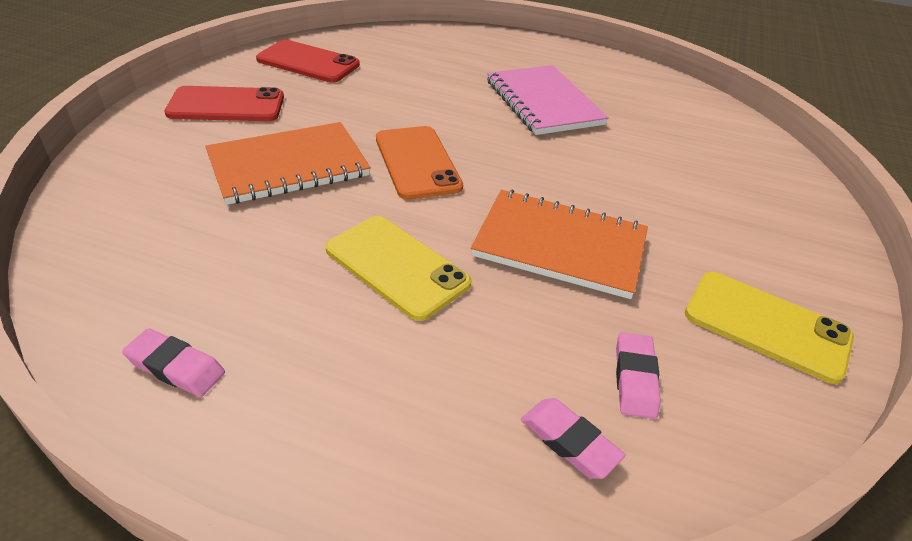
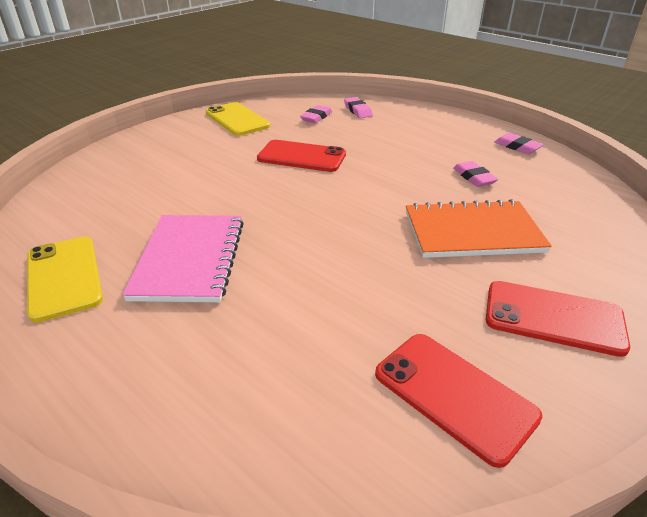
camera: 155 degrees left, 5 degrees down
(279, 255) = (474, 177): none -> pink eraser
(396, 266) = (404, 162): yellow phone -> yellow phone (64, 277)
(417, 162) = (362, 218): orange phone -> none
(560, 246) = (301, 157): orange notebook -> red phone

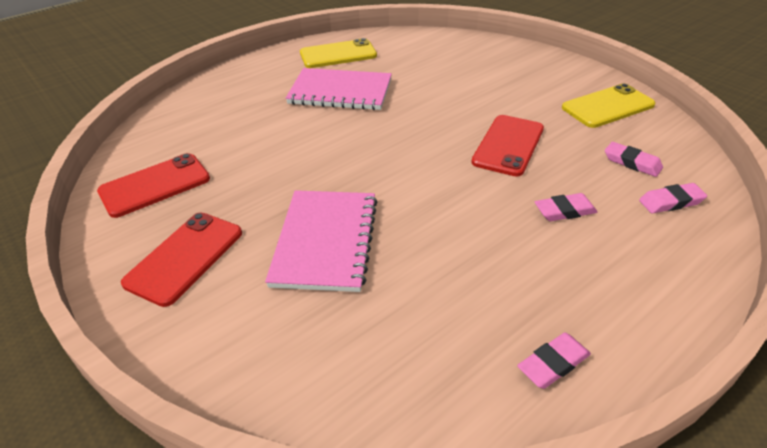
camera: 100 degrees right, 5 degrees up
(472, 232) = (325, 241): orange notebook -> pink notebook
(474, 177) = (447, 276): pink eraser -> pink eraser (564, 211)

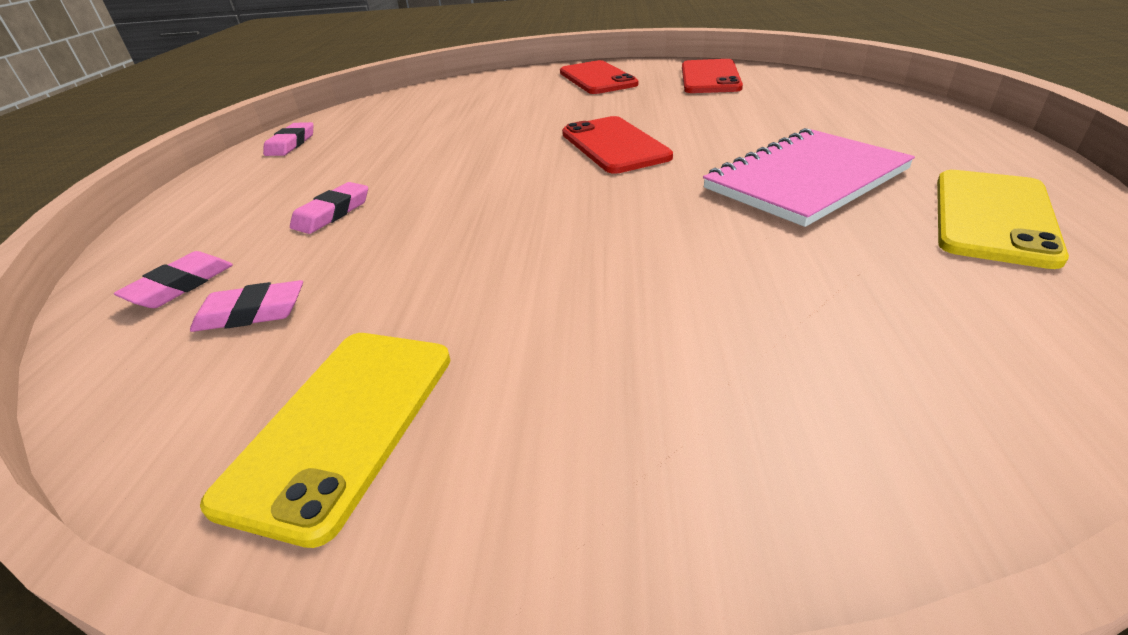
camera: 135 degrees right, 5 degrees down
(325, 241) = (527, 113): pink notebook -> none
(508, 145) = (471, 239): red phone -> red phone (614, 145)

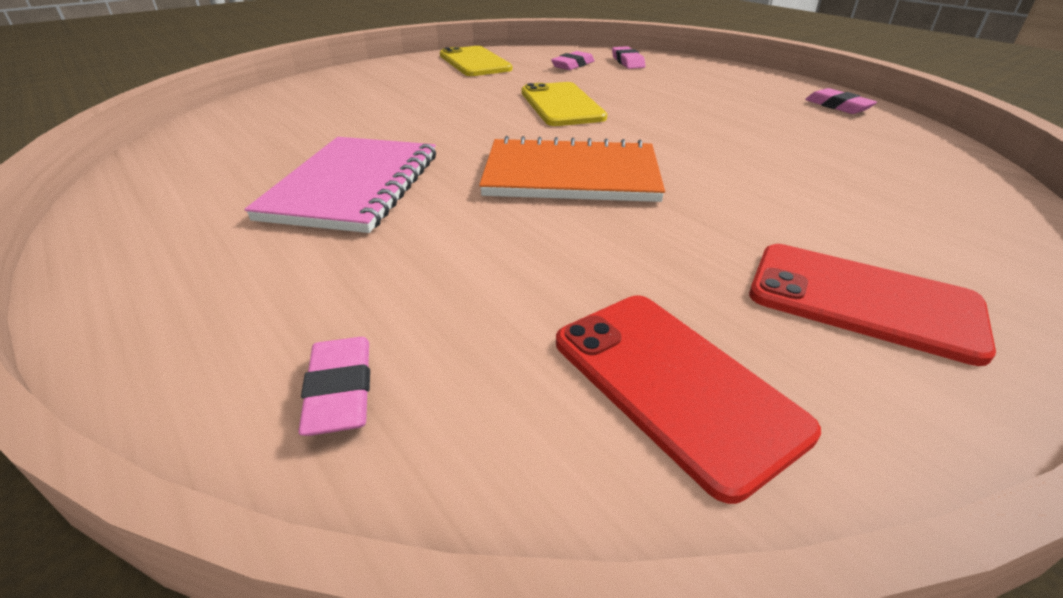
camera: 135 degrees right, 0 degrees up
(332, 213) = (650, 89): pink eraser -> pink eraser (340, 391)
(614, 145) = (571, 175): red phone -> orange notebook
(992, 217) = (192, 190): yellow phone -> yellow phone (561, 105)

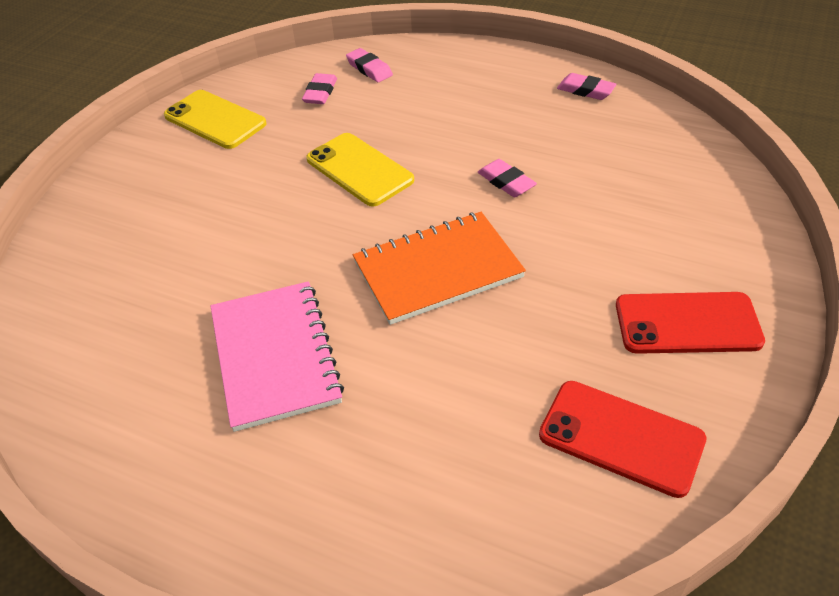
camera: 25 degrees left, 10 degrees up
(340, 391) = (447, 535): pink eraser -> pink eraser (506, 182)

